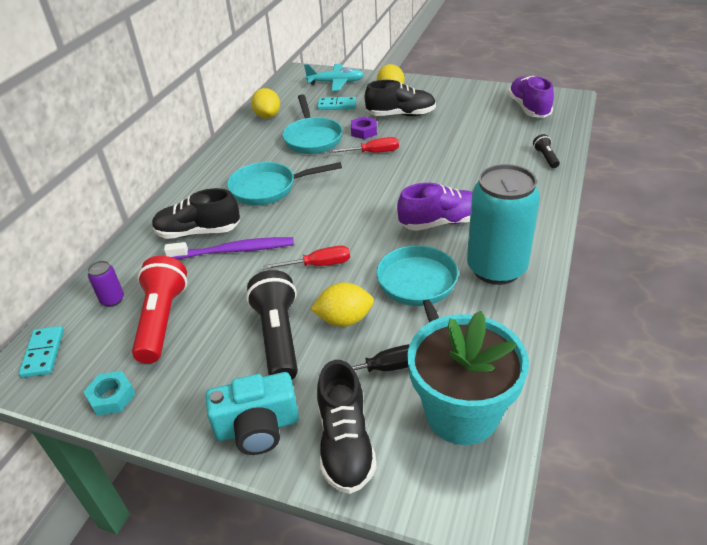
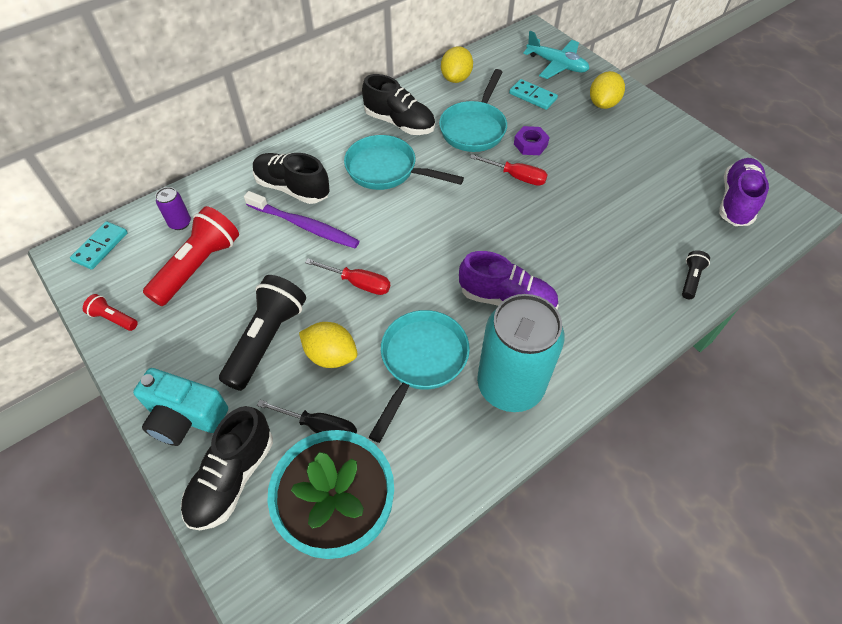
camera: 30 degrees right, 15 degrees up
(111, 397) = (113, 318): turquoise nut -> red flashlight
(401, 115) = (586, 141): black shoe -> black shoe (399, 123)

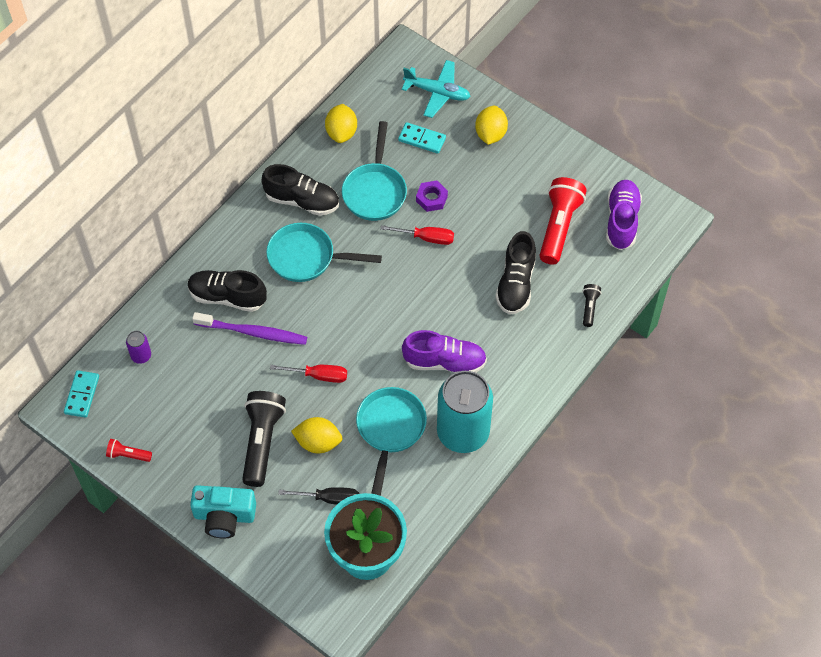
camera: 15 degrees left, 5 degrees up
(198, 266) = (177, 393): red flashlight -> red flashlight (558, 227)
(232, 477) = (279, 549): black shoe -> black shoe (516, 284)

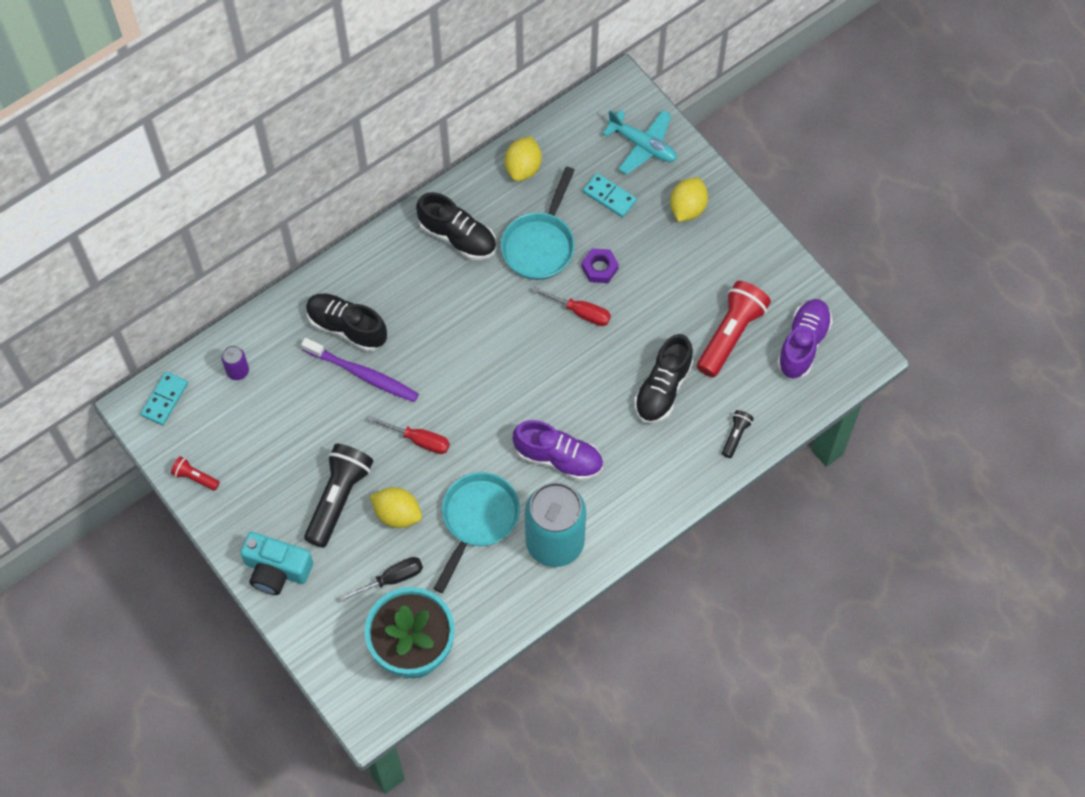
camera: 15 degrees right, 5 degrees up
(307, 257) = (444, 303): turquoise pan -> none
(329, 498) = (392, 579): black screwdriver -> black screwdriver turned 45 degrees counterclockwise

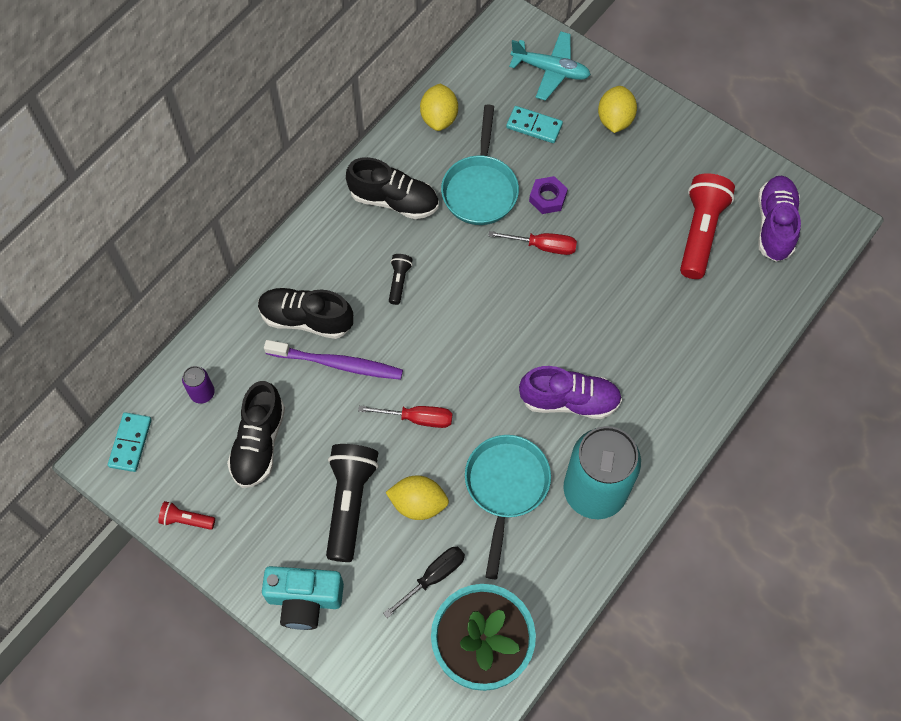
camera: 15 degrees left, 0 degrees up
(663, 388) = (651, 303): black shoe -> black shoe (259, 443)
(735, 436) = (741, 332): black flashlight -> black flashlight (399, 281)

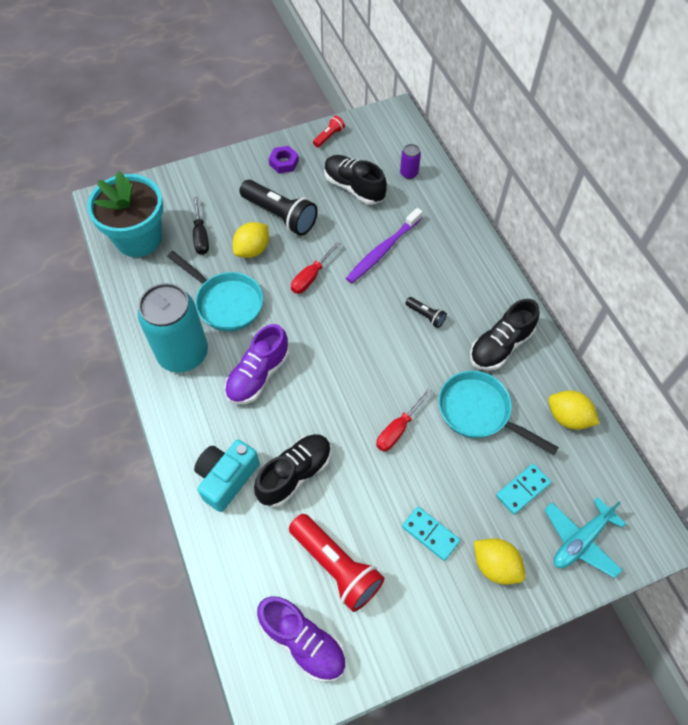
camera: 120 degrees right, 5 degrees down
(130, 443) = (397, 129): turquoise domino -> turquoise domino (430, 534)
(304, 600) = (238, 170): turquoise camera -> turquoise camera (226, 478)
(306, 319) = (429, 248): black shoe -> black shoe (295, 474)
(547, 198) = (442, 459): purple nut -> purple nut (284, 162)

